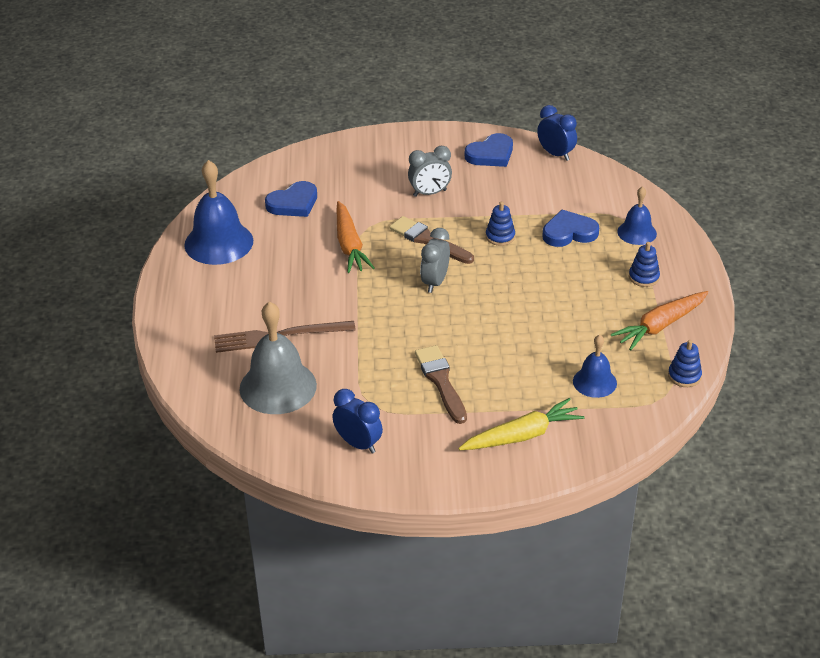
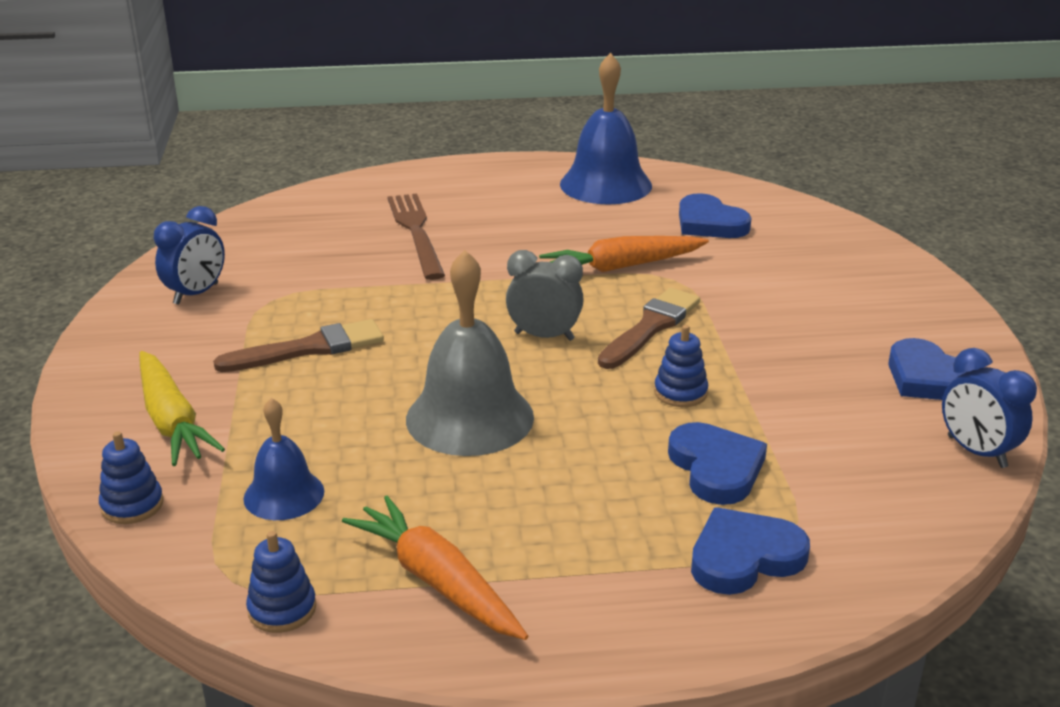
camera: 85 degrees right, 10 degrees down
(278, 387) = (318, 238): grey bell -> grey bell (470, 417)
(430, 193) = (781, 324): grey clock -> none
(555, 154) = (976, 452): blue clock -> blue clock turned 105 degrees clockwise
(637, 232) = (744, 557): blue bell -> blue heart
(644, 277) = (592, 563): blue stacking toy -> blue stacking toy (132, 505)

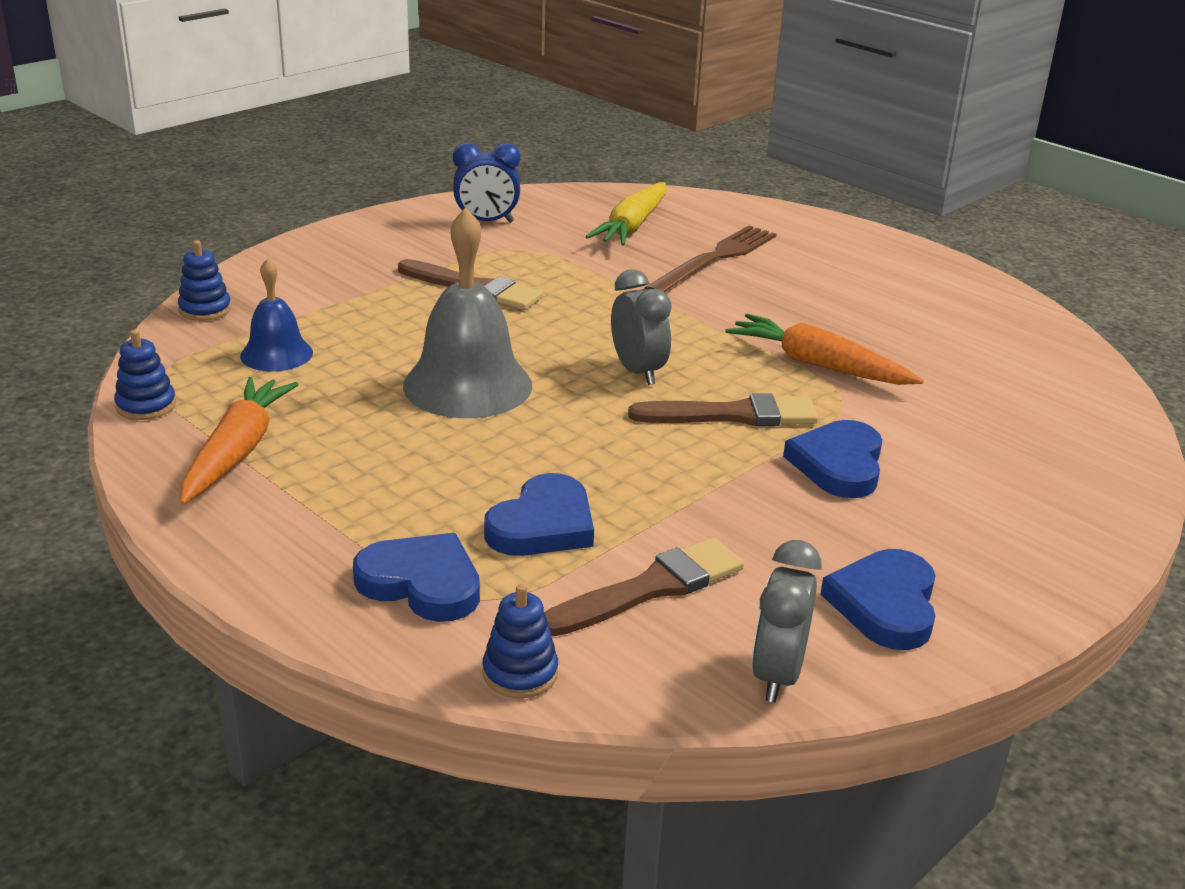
camera: 50 degrees right, 0 degrees up
(172, 421) = (316, 281): yellow carrot -> yellow carrot (632, 226)
(605, 184) = (961, 304): blue bell -> none
(680, 392) = (642, 467): blue stacking toy -> blue stacking toy (520, 673)
(709, 223) = (986, 379): blue heart -> blue heart (838, 464)
(839, 457) = (650, 588): none -> brown brush
(976, 452) = (777, 675): blue clock -> grey clock

